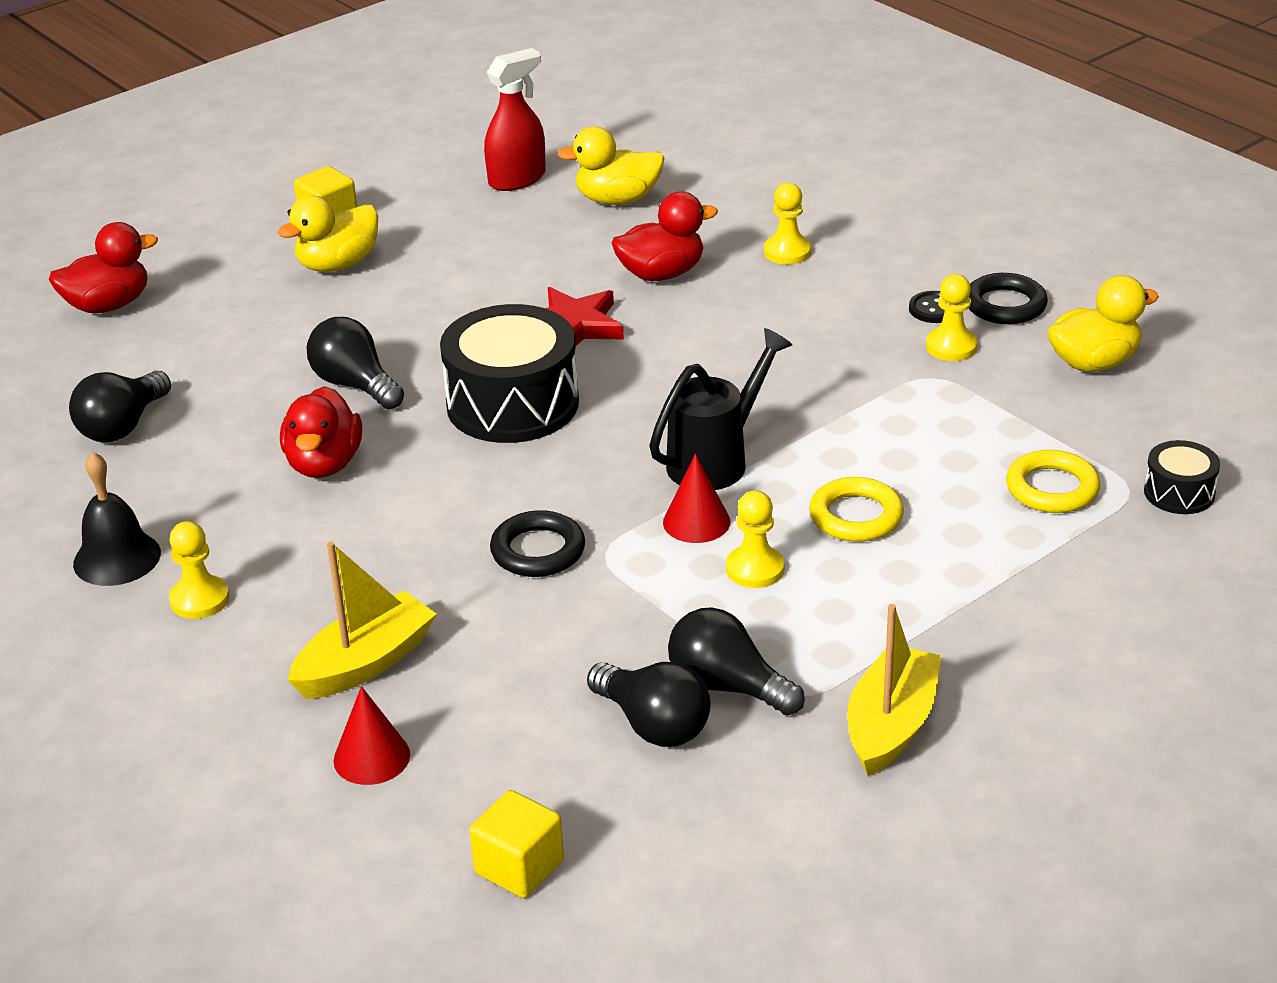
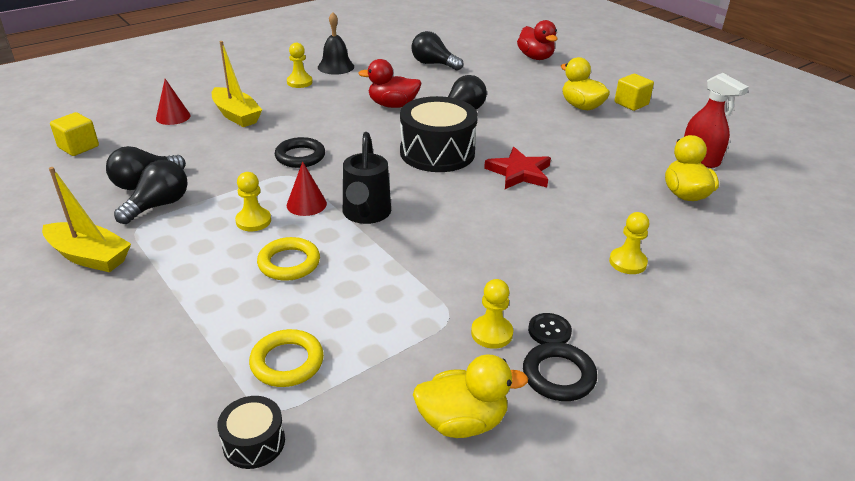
camera: 90 degrees right, 0 degrees up
(661, 274) = (587, 206): red duck -> none
(716, 460) = (365, 214): black watering can -> black watering can turned 45 degrees clockwise
(1094, 363) = (462, 421): yellow duck -> yellow duck turned 75 degrees counterclockwise

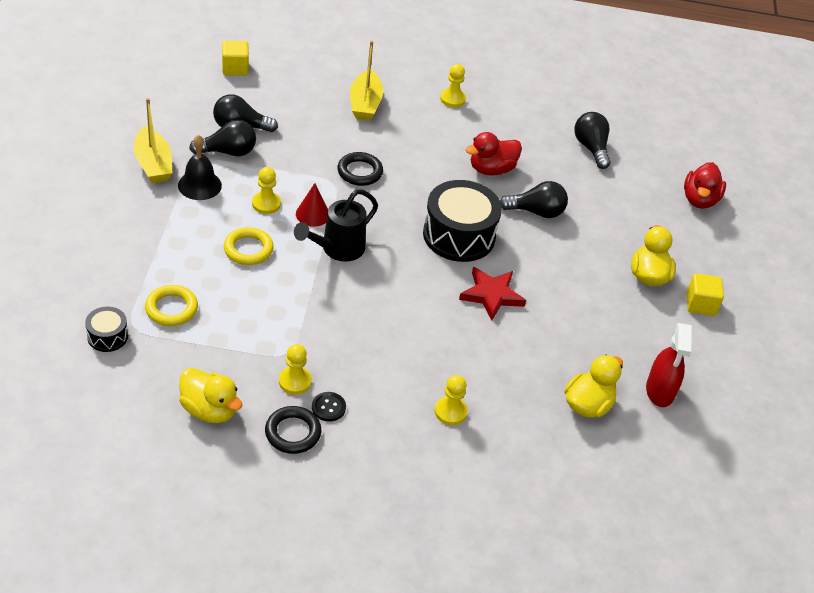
camera: 40 degrees right, 10 degrees up
(173, 117) = (322, 77): red cone -> none
(336, 67) = (504, 99): black bell -> black bell (199, 185)
(392, 105) = (491, 169): red duck -> red duck turned 75 degrees counterclockwise

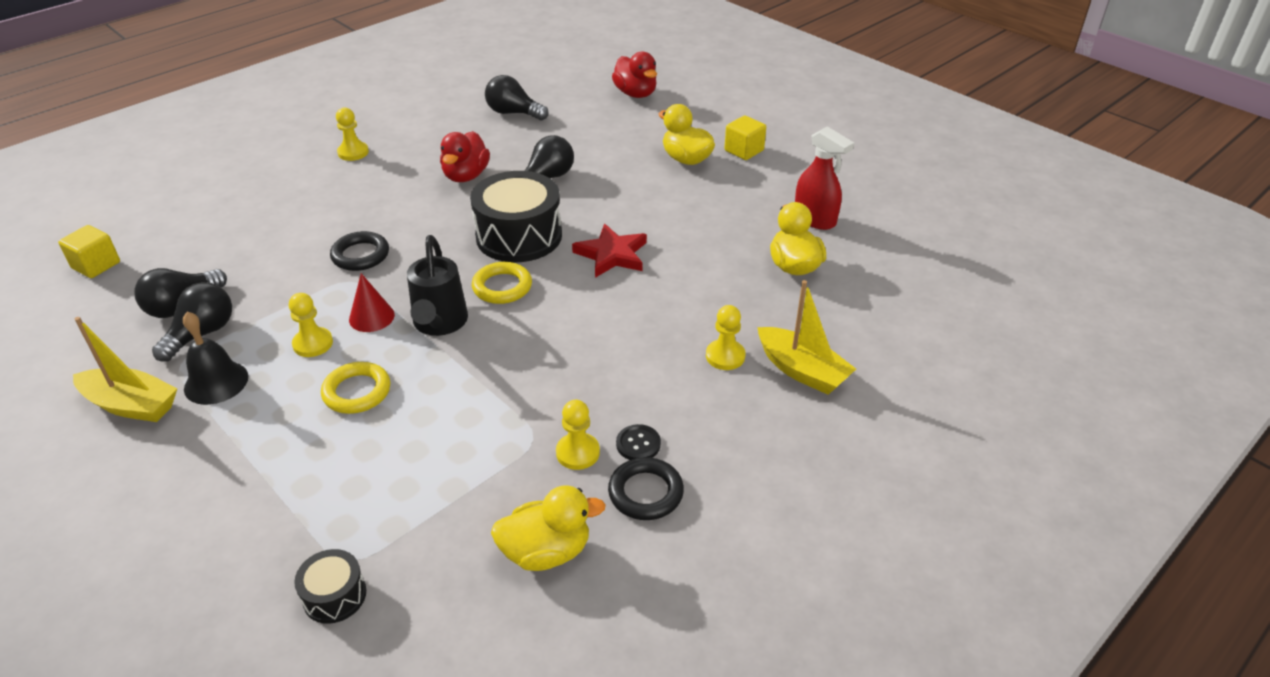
camera: 45 degrees left, 5 degrees down
(171, 308) = (363, 506): yellow ring -> yellow ring (502, 287)
(365, 104) = (280, 205): yellow boat -> yellow boat (802, 371)

